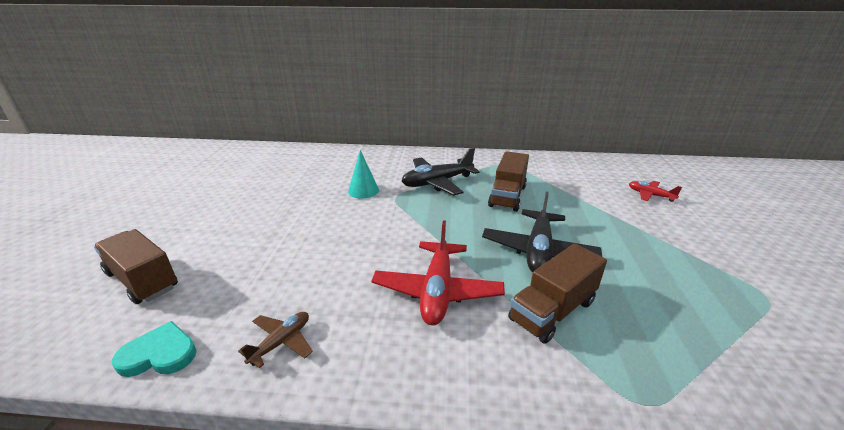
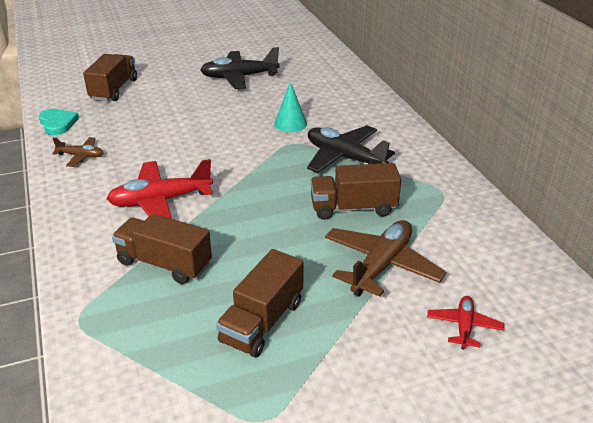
camera: 65 degrees right, 5 degrees up
(538, 250) = (253, 244): black plane -> black plane (239, 77)
(582, 204) = (381, 265): none -> brown plane
(646, 270) = (262, 322): none -> brown truck

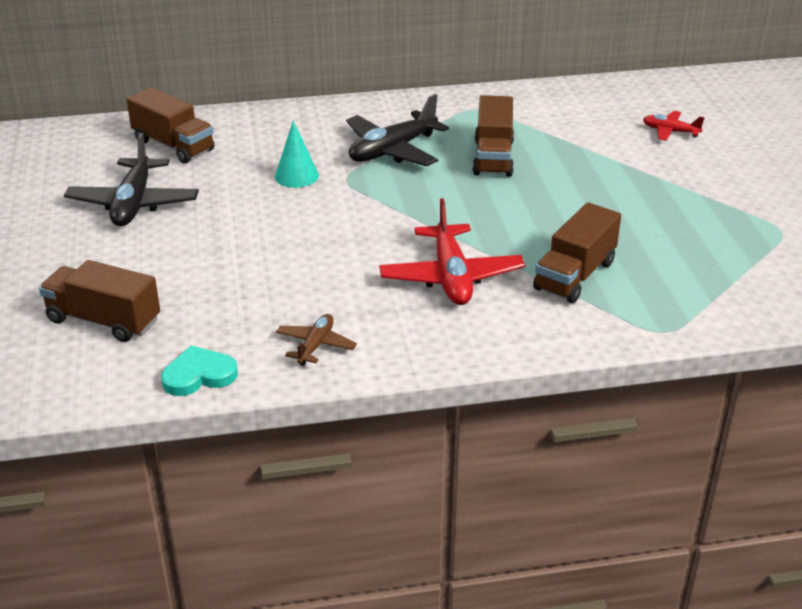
camera: 80 degrees left, 0 degrees up
(262, 322) = (666, 222): brown truck -> brown truck (173, 145)
(381, 265) = (589, 155): brown plane -> none

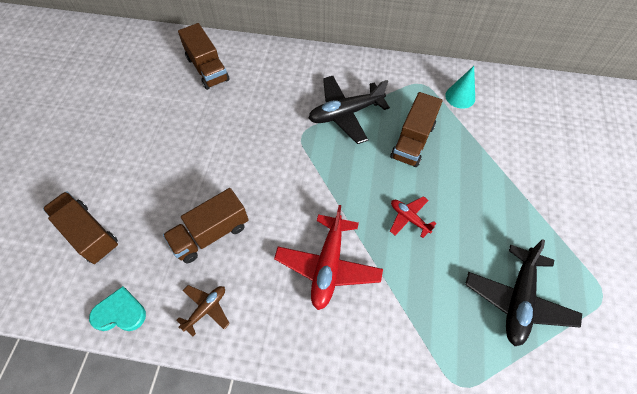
camera: 20 degrees right, 25 degrees up
(134, 204) = (158, 120): black plane -> black plane (517, 300)
(296, 176) = (271, 122): turquoise cone -> turquoise cone (460, 97)
(575, 275) = (418, 295): brown truck -> brown truck (211, 234)
(670, 131) = (558, 149): red plane -> red plane (409, 218)

